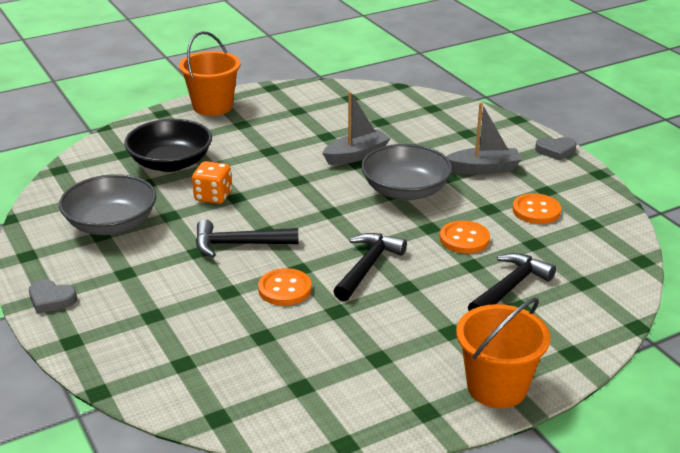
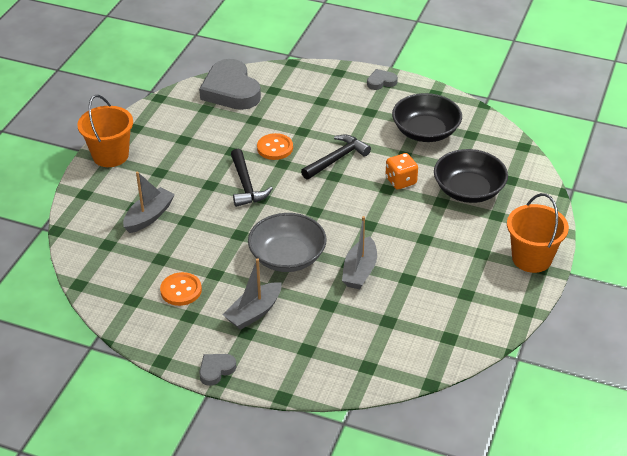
camera: 140 degrees right, 10 degrees up
(111, 224) = (425, 131): grey bowl -> black bowl
(235, 395) = (231, 90): none -> grey heart
(464, 239) = (208, 237): orange button -> none
(510, 288) = (149, 216): black hammer -> grey boat

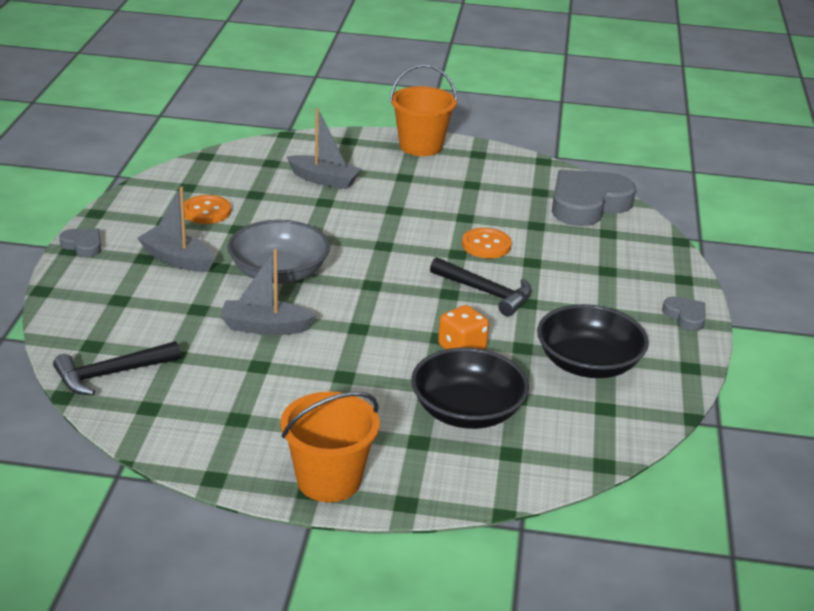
camera: 75 degrees right, 10 degrees down
(246, 185) = (403, 232): black hammer -> black hammer (111, 374)

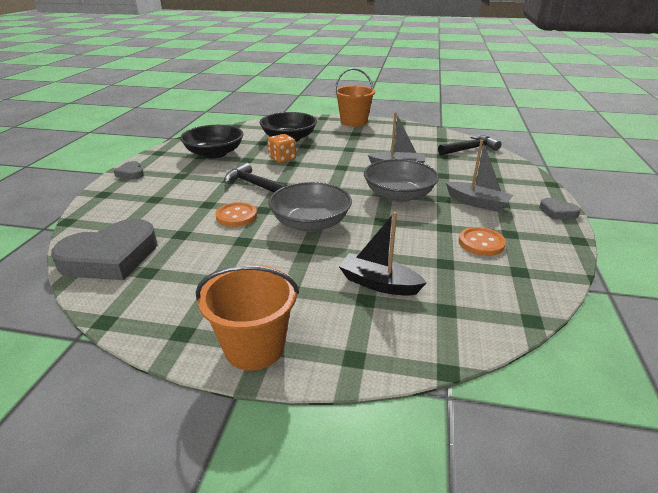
camera: 175 degrees left, 0 degrees up
(324, 180) = (378, 283): grey boat -> black boat
(394, 235) = (310, 223): none -> grey bowl

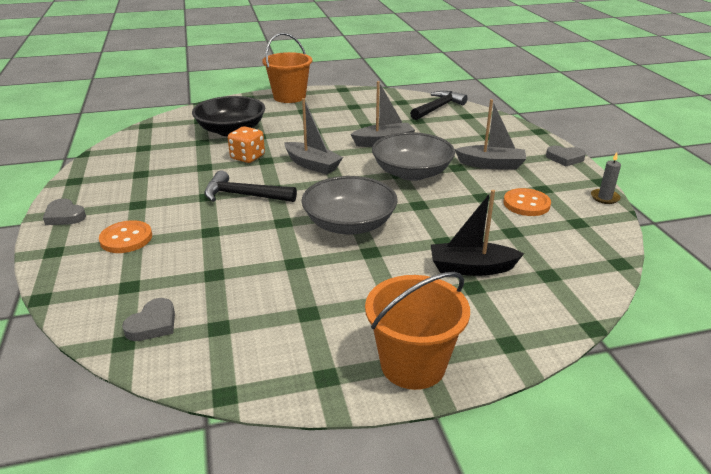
camera: 25 degrees left, 0 degrees up
(111, 257) = (153, 324): grey heart -> grey heart, size x0.46
(214, 153) = (154, 167): black bowl -> none
(236, 216) = (259, 237): orange button -> orange button (126, 238)
(324, 173) = (312, 165): none -> grey boat
(569, 256) = (604, 198): none -> grey candle

